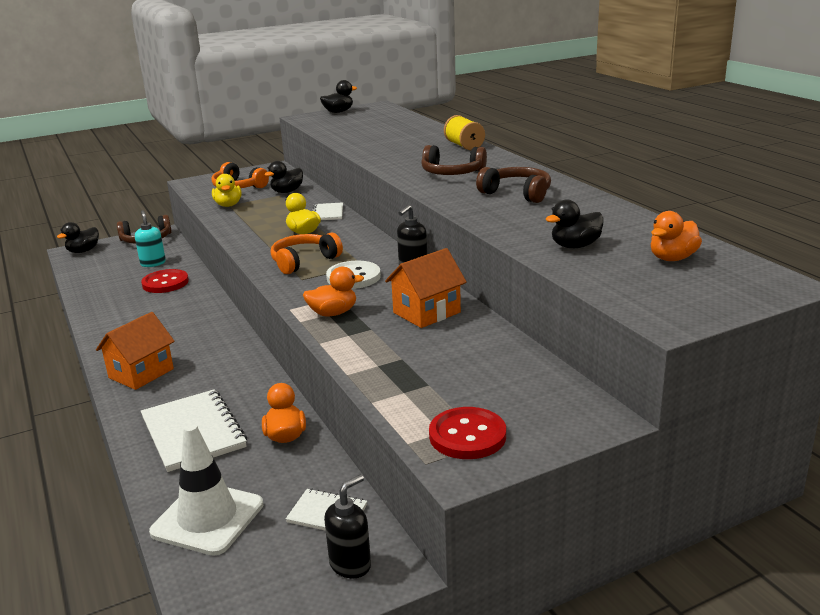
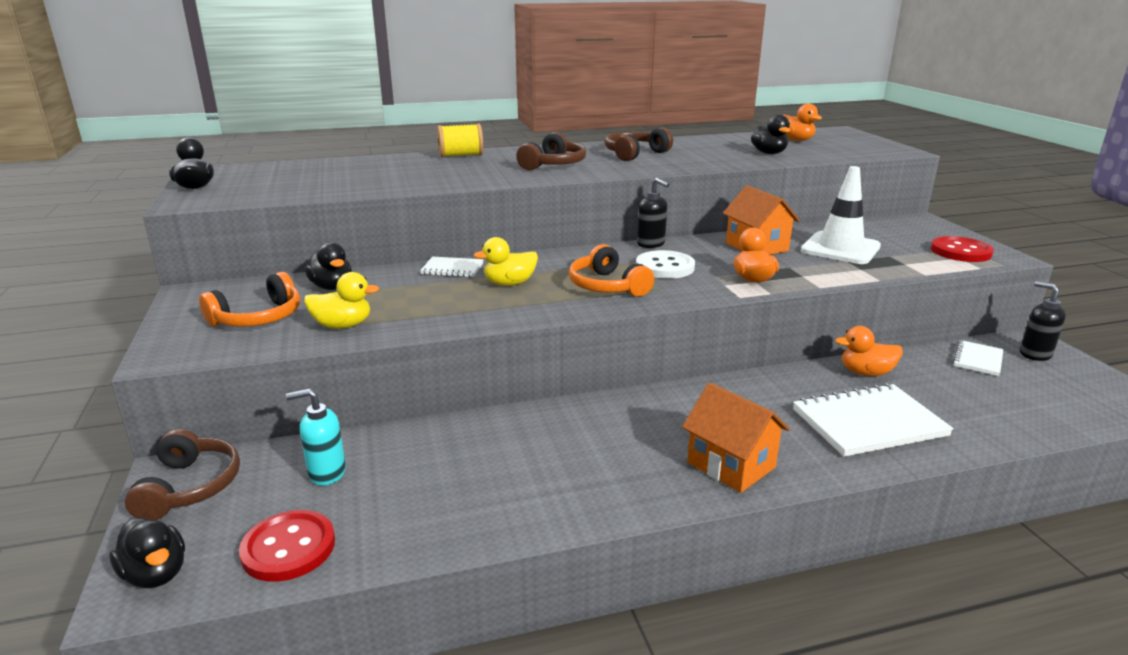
camera: 80 degrees left, 0 degrees up
(165, 283) = (428, 456): red button -> red button (288, 548)
(207, 518) = (1011, 413): white traffic cone -> white traffic cone (840, 248)

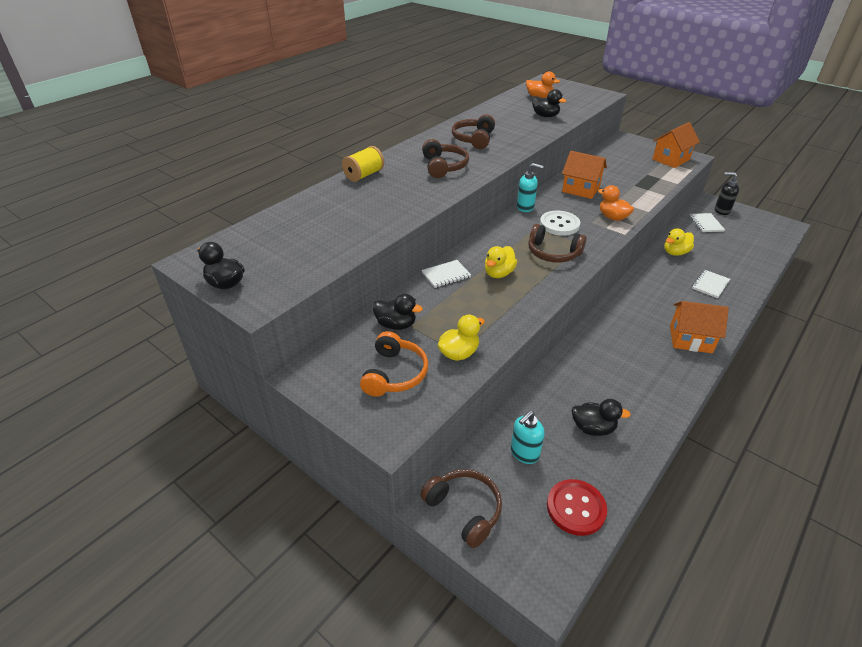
camera: 35 degrees left, 15 degrees up
(156, 574) = (536, 569): black duck -> black duck (593, 428)
(607, 286) = (553, 253): orange headphones -> brown headphones
(651, 244) = (525, 207): black soap dispenser -> turquoise soap dispenser
(840, 248) = (619, 176): white traffic cone -> none
(866, 373) = (675, 252): orange duck -> yellow duck
(869, 423) = (710, 285): white notebook -> white notebook, size x0.53
(960, 251) = (671, 159): red button -> orange house

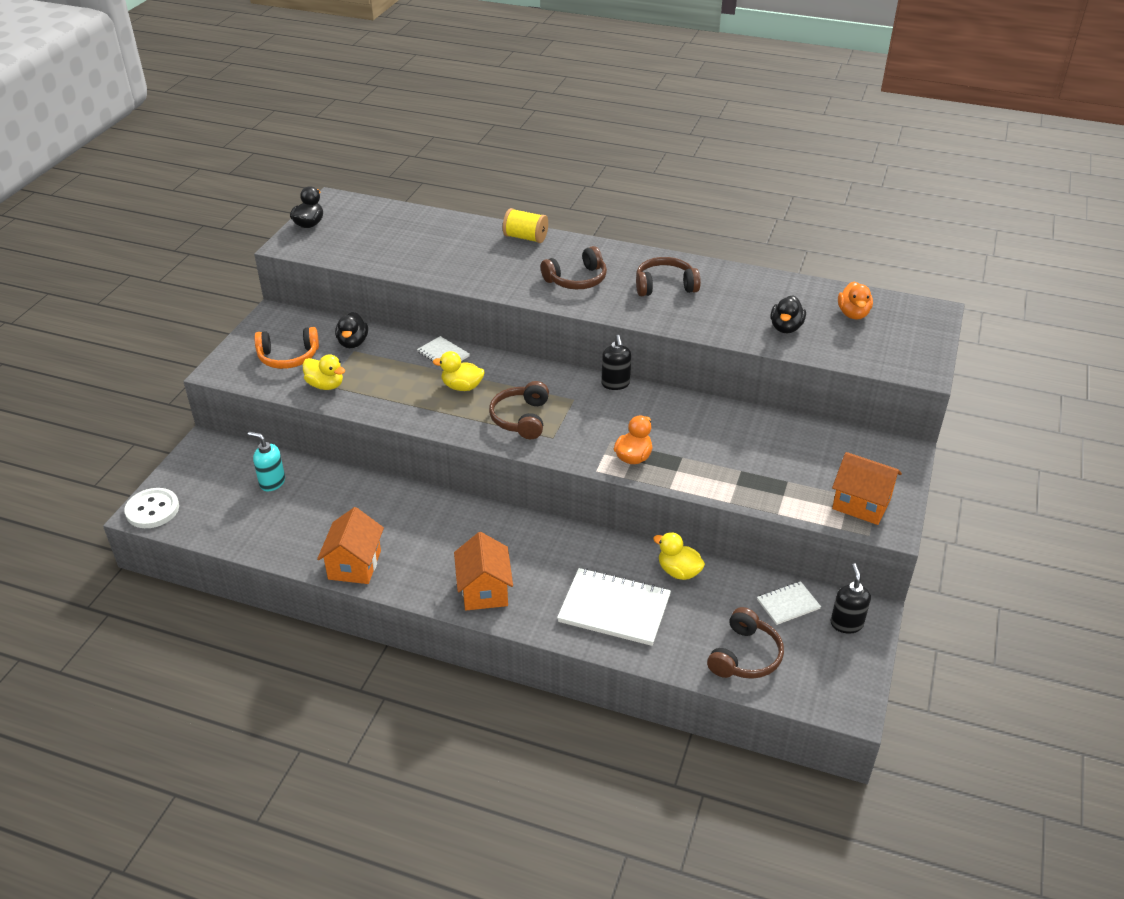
camera: 70 degrees right, 0 degrees up
(464, 510) = (205, 459): brown headphones -> brown headphones (745, 656)
(525, 207) = (615, 384): turquoise soap dispenser -> black soap dispenser
(559, 224) = (588, 415): white button -> white button (152, 510)
(576, 508) = (219, 521): red button -> none
(580, 189) = (694, 423): orange house -> orange house (354, 565)
(593, 428) = (315, 522): black duck -> none
(710, 285) = (614, 609): white notebook -> white notebook, size x1.88

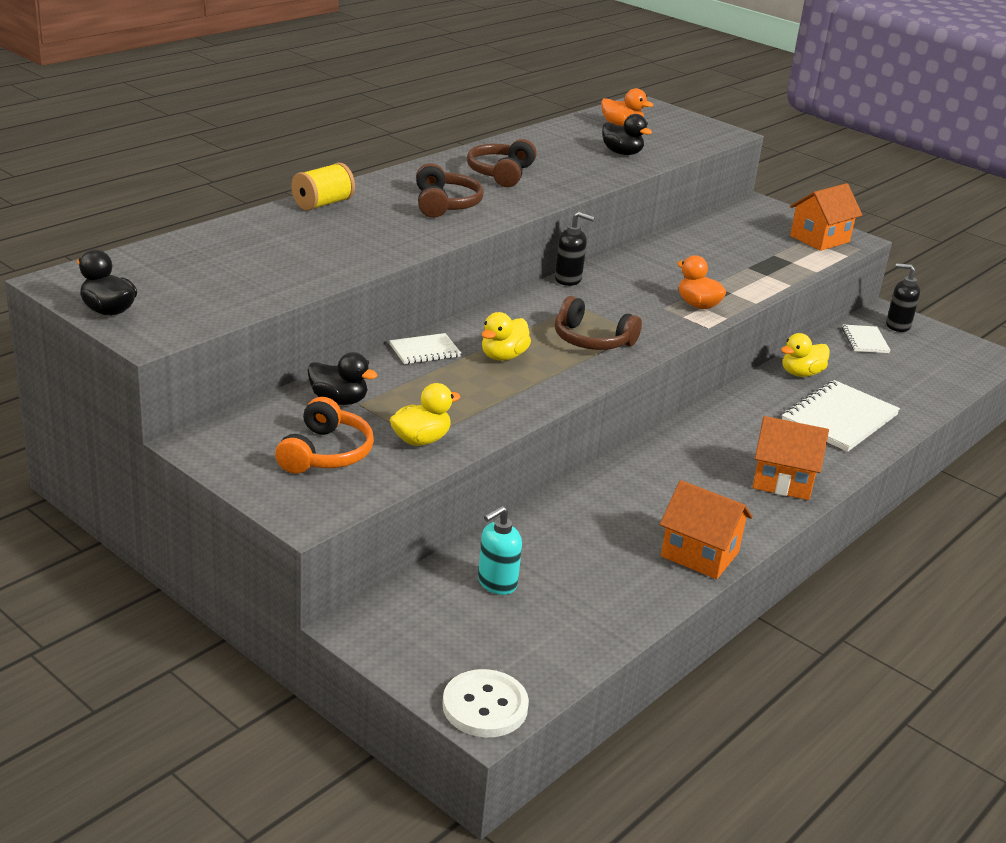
camera: 70 degrees left, 10 degrees down
(745, 656) = (922, 378): brown headphones -> none

